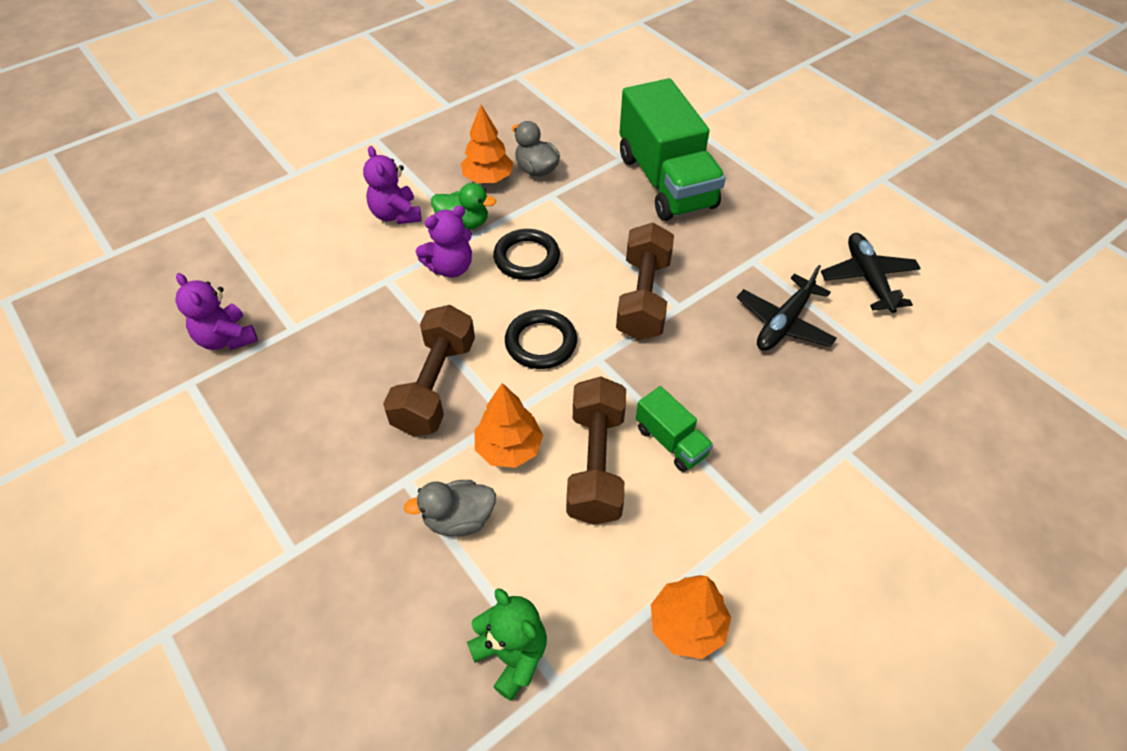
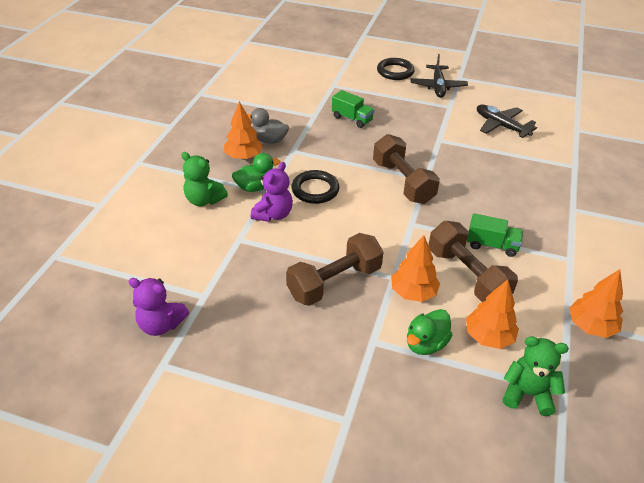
camera: 35 degrees left, 10 degrees down
(396, 215) = (204, 200): purple teddy bear -> green teddy bear
(435, 385) = (334, 282): brown dumbbell -> brown dumbbell turned 75 degrees clockwise
(459, 519) = (425, 344): grey duck -> green duck
(540, 556) = (488, 337): none -> orange tree
(541, 342) = (372, 230): black ring -> black ring (395, 72)
(666, 181) = (352, 119): green truck -> green truck, size x0.46
(783, 323) = (485, 163): black plane -> black plane (438, 87)

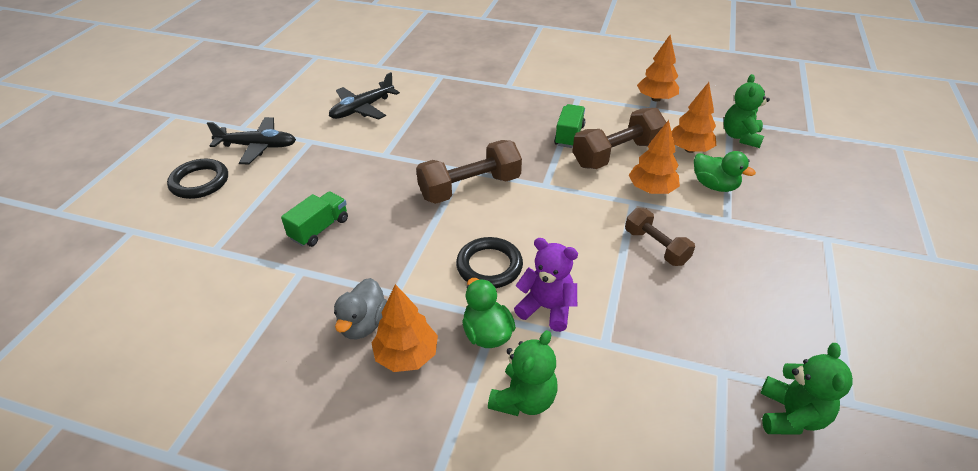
camera: 90 degrees left, 0 degrees up
(161, 324) = (790, 415): purple teddy bear -> green teddy bear
(334, 282) = (656, 247): brown dumbbell -> brown dumbbell, size x0.63

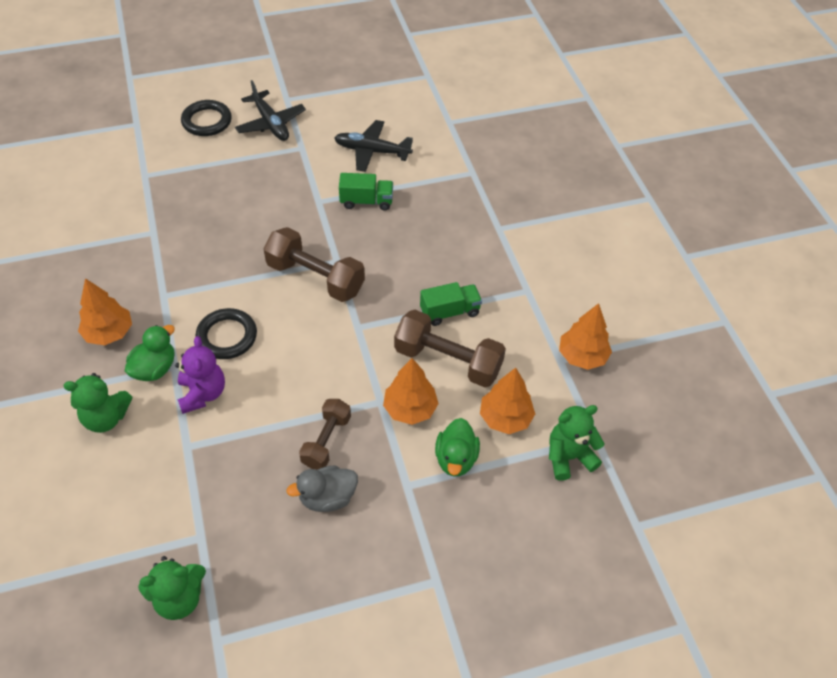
camera: 55 degrees right, 10 degrees up
(319, 229) = (202, 216): green truck -> green truck (366, 201)
(363, 324) = (123, 294): grey duck -> grey duck (327, 498)

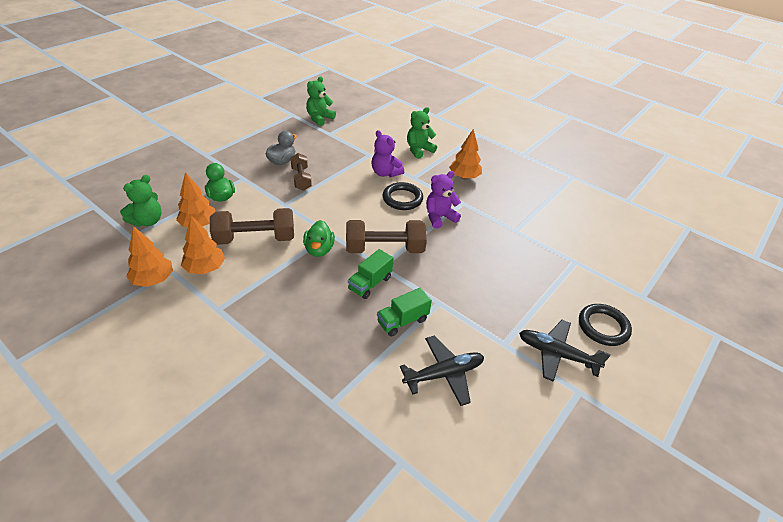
camera: 145 degrees right, 10 degrees down
(155, 368) = (421, 173): green duck -> green duck (319, 249)
(214, 288) = (439, 217): none -> purple teddy bear
(410, 409) = (263, 207): orange tree -> orange tree (205, 268)
(450, 312) = (272, 267): green truck -> green truck (370, 283)

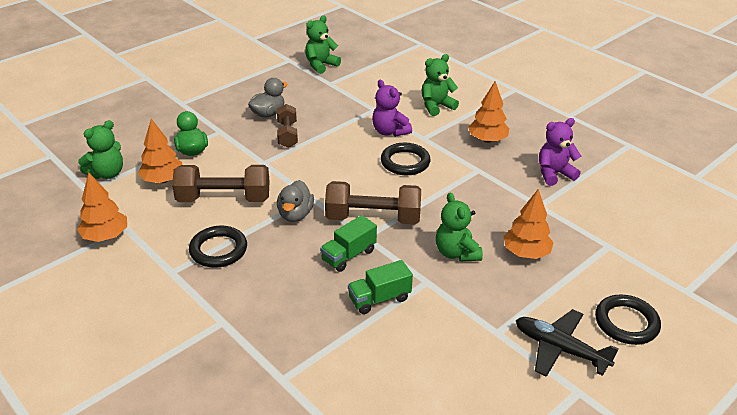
camera: 10 degrees right, 5 degrees down
(205, 268) = (163, 227): orange tree -> orange tree (526, 253)
(257, 286) = (218, 250): none -> black ring
(319, 249) = (295, 215): green duck -> grey duck
(439, 217) = (446, 185): purple teddy bear -> purple teddy bear (554, 174)
(444, 374) = (417, 359): black plane -> none
(458, 275) = (456, 253): none -> green teddy bear

